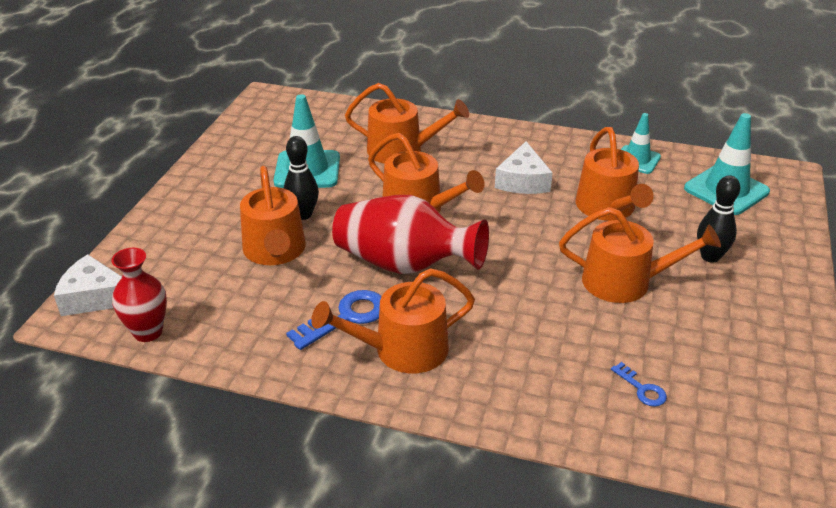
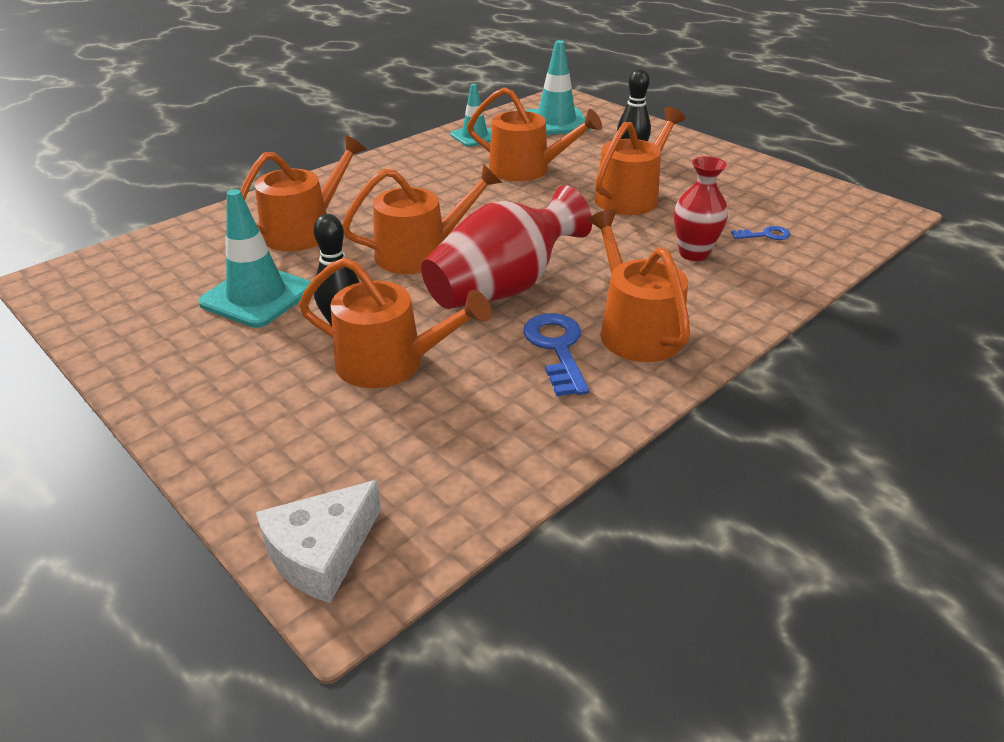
camera: 60 degrees left, 0 degrees up
(148, 332) = (450, 512): red vase -> red vase (693, 253)
(402, 350) = (635, 330): orange watering can -> orange watering can turned 150 degrees clockwise
(522, 181) = (441, 190): white cheese -> none

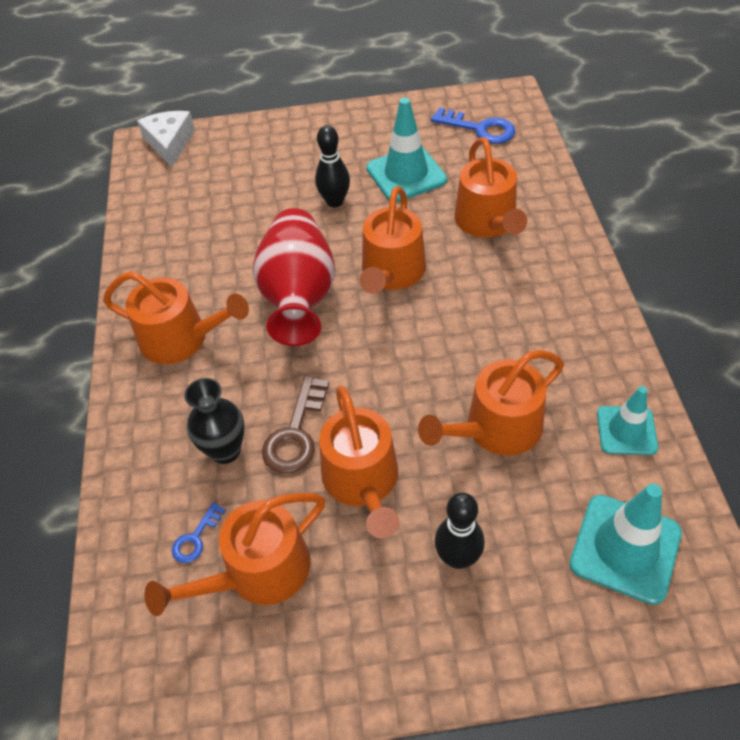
camera: 130 degrees right, 15 degrees up
(390, 363) = (273, 208): orange watering can -> orange watering can (258, 572)
(557, 349) = (207, 287): blue key -> blue key (479, 129)
(635, 232) = (296, 433): none -> brown key
(693, 253) = (225, 450): red vase -> black vase

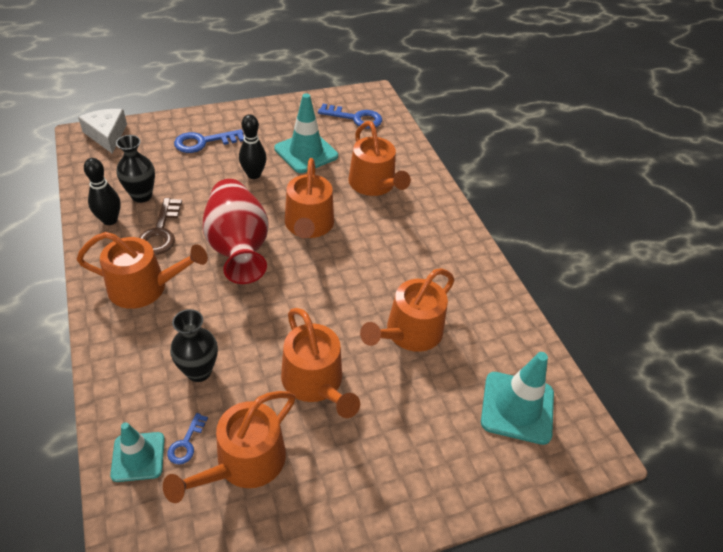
camera: 20 degrees left, 5 degrees down
(197, 223) = (141, 196): none -> black vase
(281, 156) = (204, 142): none -> blue key
(296, 433) = (255, 351): brown key -> brown key (160, 232)
(458, 557) = (399, 430): black bowling pin -> black bowling pin (110, 220)
(626, 430) = (502, 325): turquoise traffic cone -> turquoise traffic cone (138, 457)

